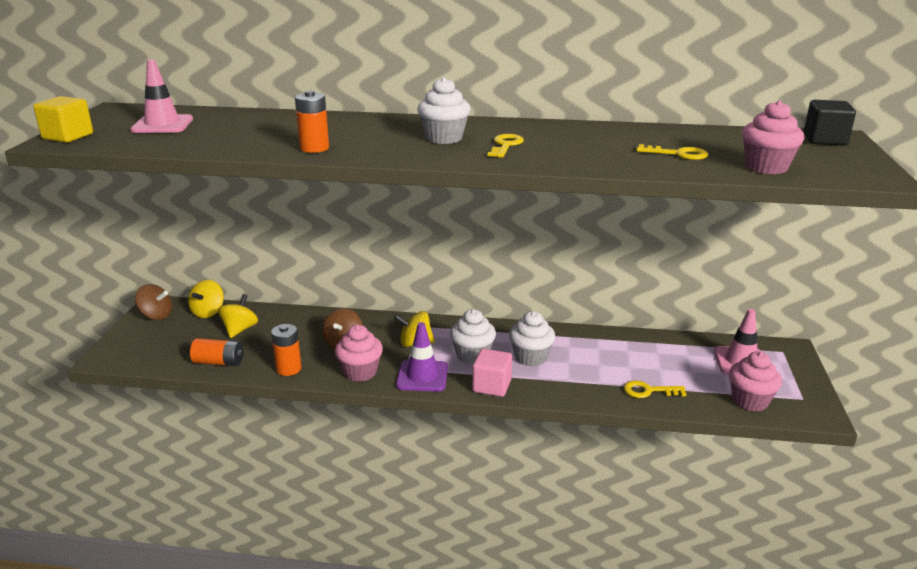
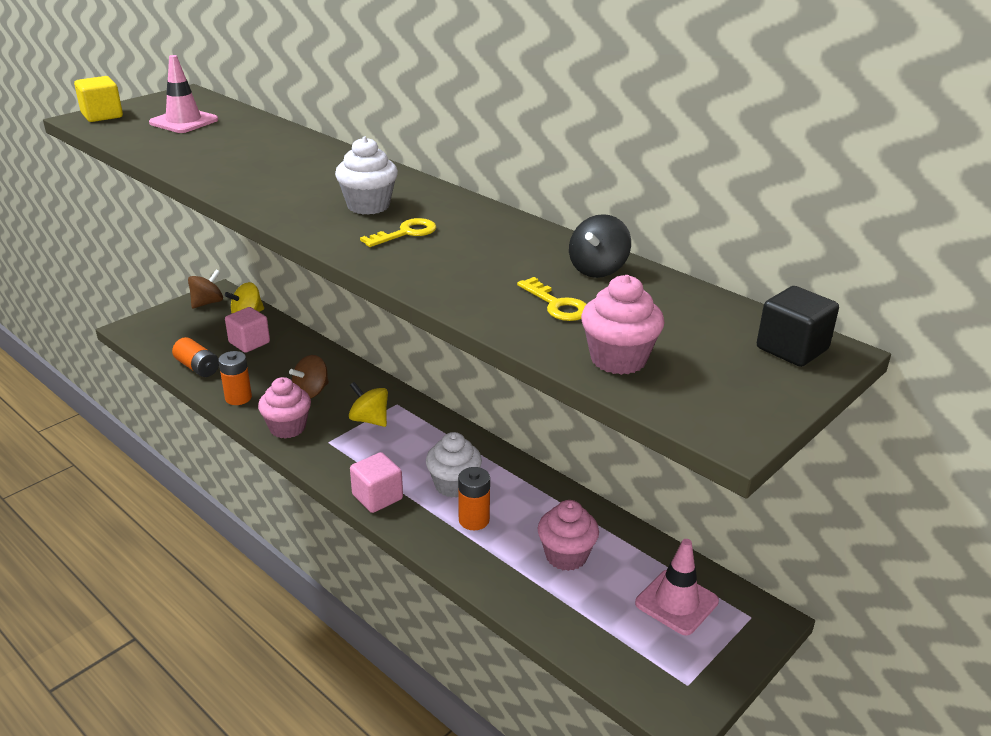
camera: 35 degrees right, 5 degrees up
(156, 315) = (207, 303): brown spinning top -> brown spinning top turned 105 degrees counterclockwise
(240, 329) = (249, 343): yellow spinning top -> pink cube
(314, 148) = (241, 183): orange battery -> orange battery (474, 520)
(422, 376) = (332, 457): purple traffic cone -> none
(472, 355) = (403, 457): white cupcake -> none
(648, 391) = (521, 581): yellow key -> none
(658, 133) = (598, 269): none -> black spinning top
(750, 401) = (617, 652): pink cupcake -> pink cupcake (566, 556)

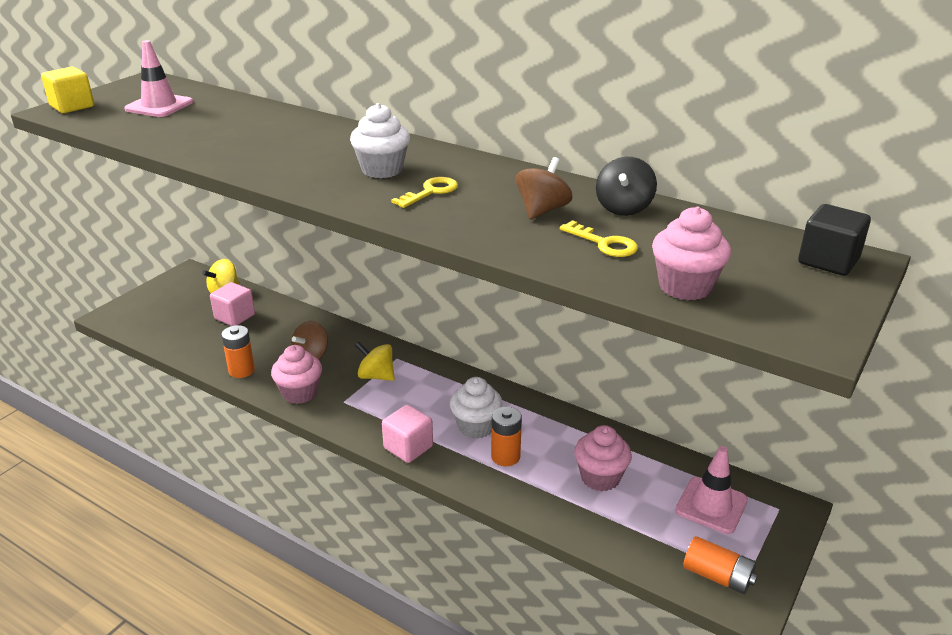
camera: 10 degrees left, 0 degrees up
(198, 367) = (191, 346): orange battery -> orange battery (717, 576)
(207, 303) = (180, 283): brown spinning top -> brown spinning top (542, 210)

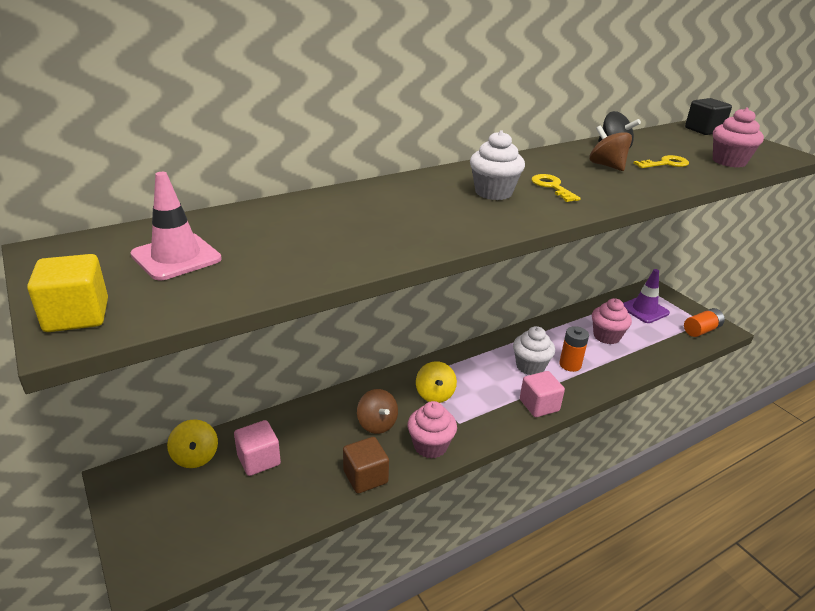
camera: 65 degrees left, 0 degrees up
(241, 370) = (365, 477): orange battery -> brown cube
(376, 376) = (435, 394): yellow spinning top -> yellow spinning top turned 60 degrees counterclockwise
(711, 505) = (644, 310): pink traffic cone -> purple traffic cone

